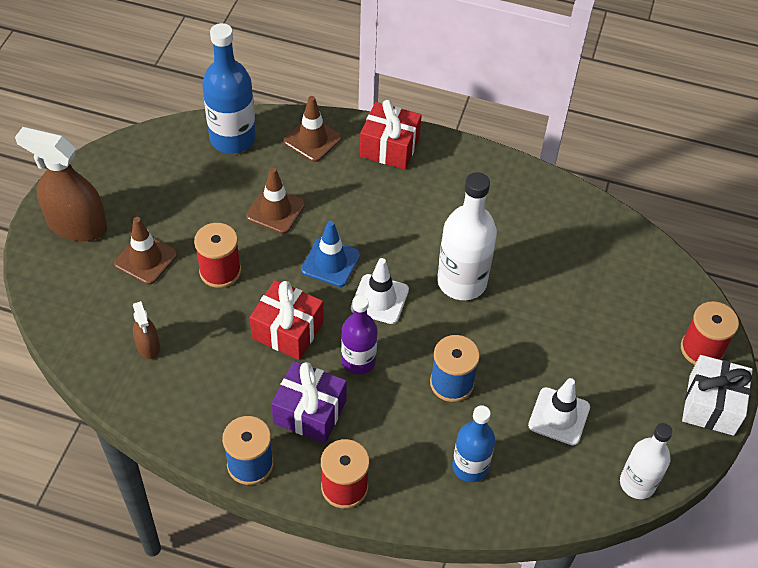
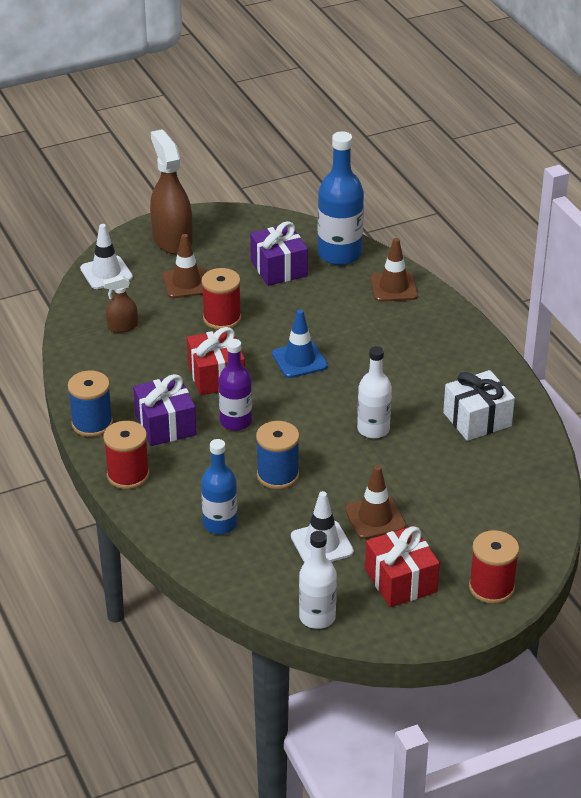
camera: 50 degrees right, 15 degrees down
(148, 346) = (122, 327): brown spray bottle -> brown spray bottle turned 45 degrees clockwise
(202, 187) = (279, 268): none -> purple gift
(275, 210) = (307, 310): brown traffic cone -> brown traffic cone (375, 518)
(379, 299) = (301, 400): white traffic cone -> white traffic cone (106, 273)
(389, 147) = (443, 325): red gift -> red gift (400, 581)
(462, 281) = (373, 429): white bottle -> white bottle, size x0.65
(711, 405) = (444, 621): white gift -> white gift (477, 419)

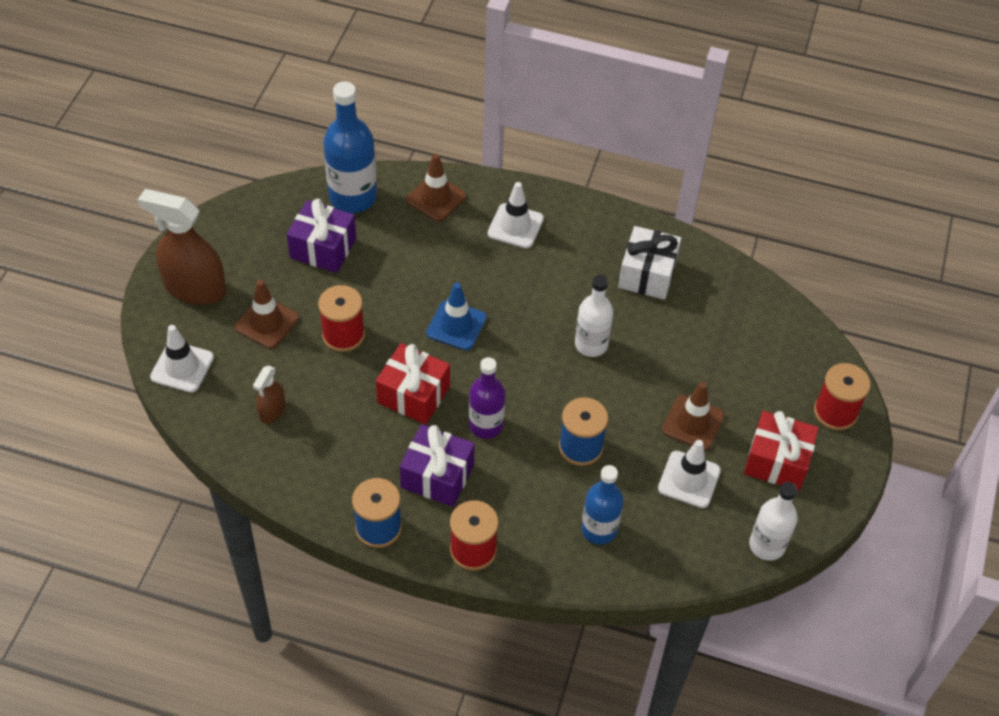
camera: 50 degrees left, 15 degrees up
(424, 335) = (515, 226): none -> white traffic cone

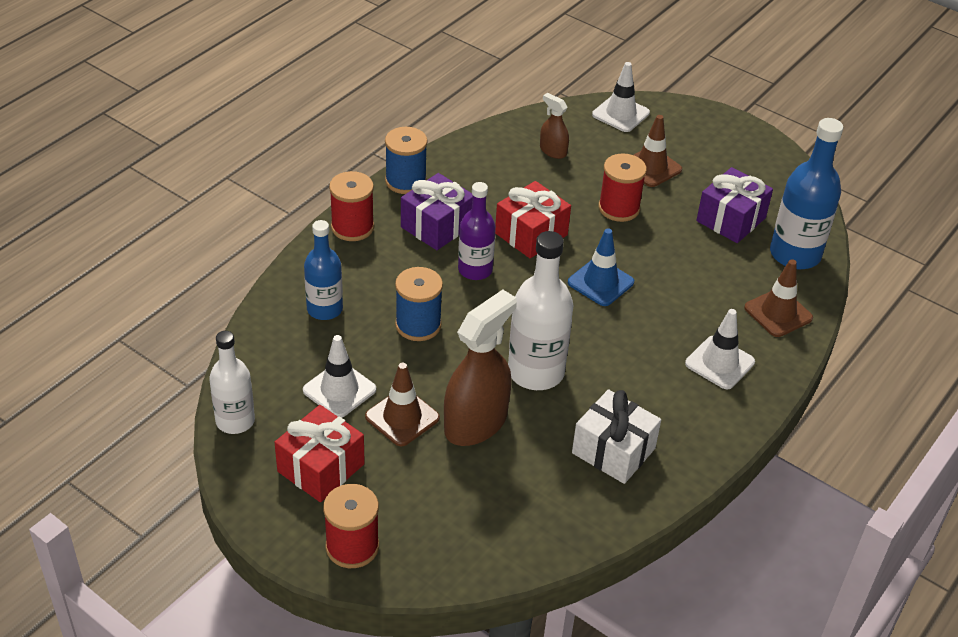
camera: 110 degrees right, 10 degrees down
(195, 288) = (707, 136): brown spray bottle -> brown spray bottle (476, 423)
(591, 344) = (536, 372): white bottle -> white bottle, size x1.53

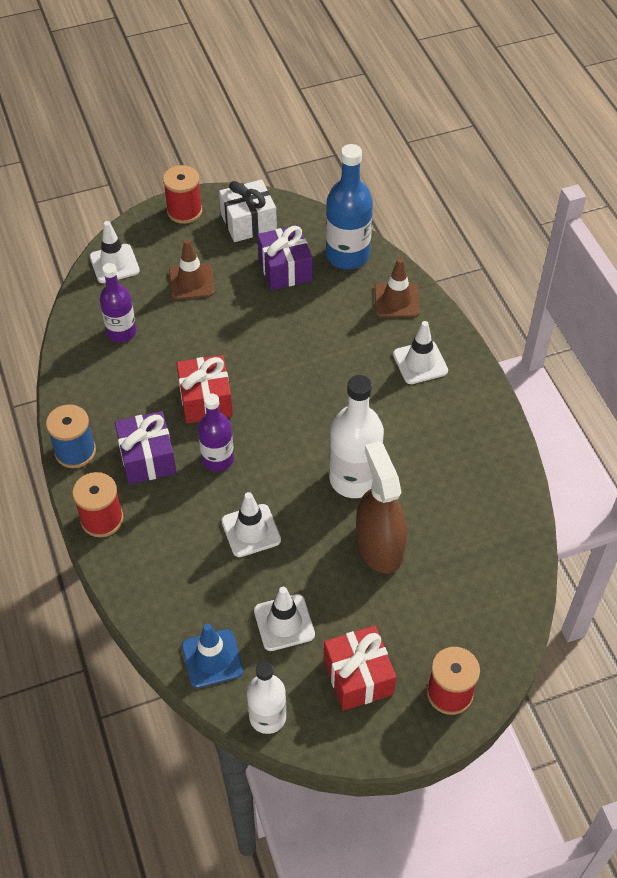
camera: 55 degrees left, 10 degrees up
(324, 309) = (185, 588): blue bottle -> none
(402, 417) = (342, 593): brown traffic cone -> none
(418, 325) = (251, 530): blue spool -> white traffic cone
(553, 151) = (121, 332): brown spray bottle -> purple bottle
(600, 282) = (291, 386): blue traffic cone -> blue traffic cone (212, 658)
(613, 451) = (460, 474): white gift -> white gift (248, 222)
(619, 208) = (220, 328): red spool -> red spool (184, 211)

